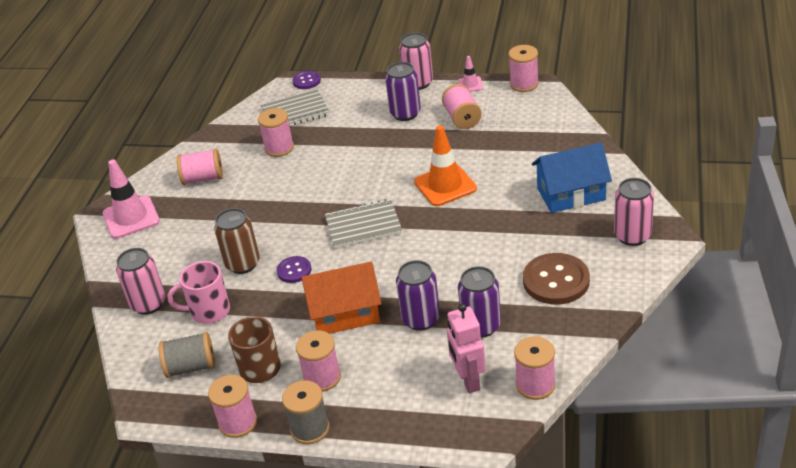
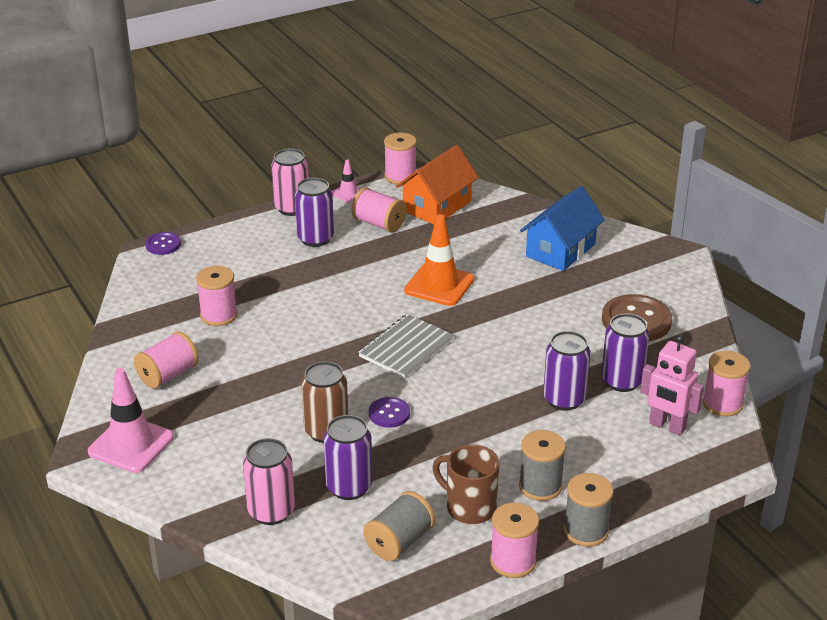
camera: 45 degrees left, 5 degrees down
(209, 311) = (349, 487): pink mug -> purple can
(295, 112) = (191, 277): grey notebook -> none
(322, 377) = (540, 486): pink spool -> grey spool
(345, 313) = (489, 426): orange house -> orange house (437, 206)
(632, 236) = (651, 263): pink can -> none

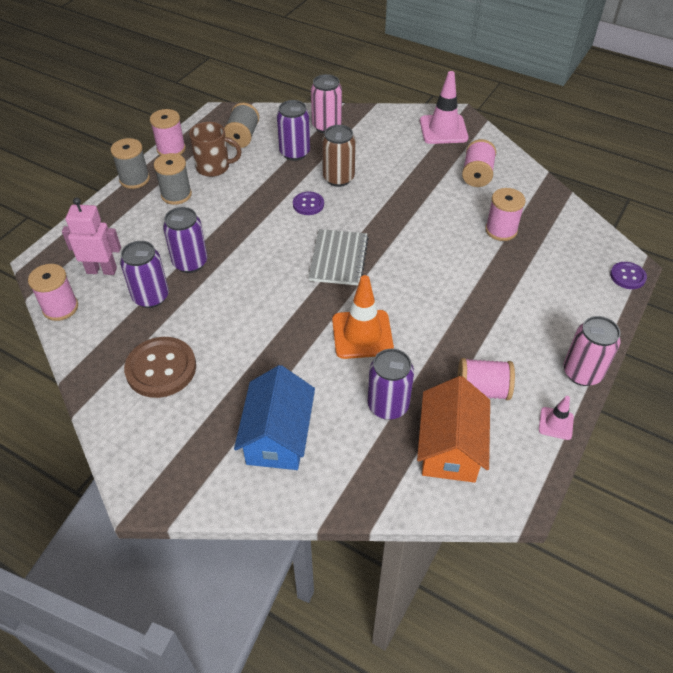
camera: 150 degrees right, 15 degrees up
(315, 239) = (518, 341): purple can -> purple can (388, 405)
(400, 176) = (532, 483): pink spool -> none

